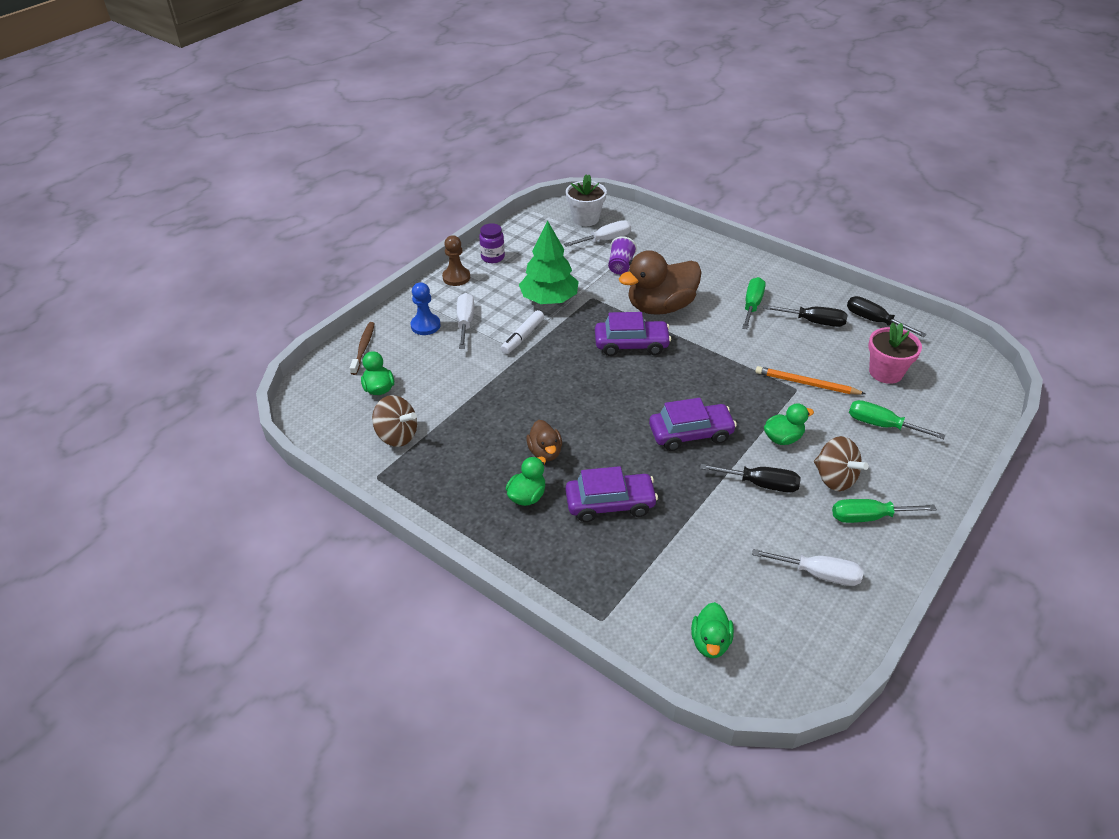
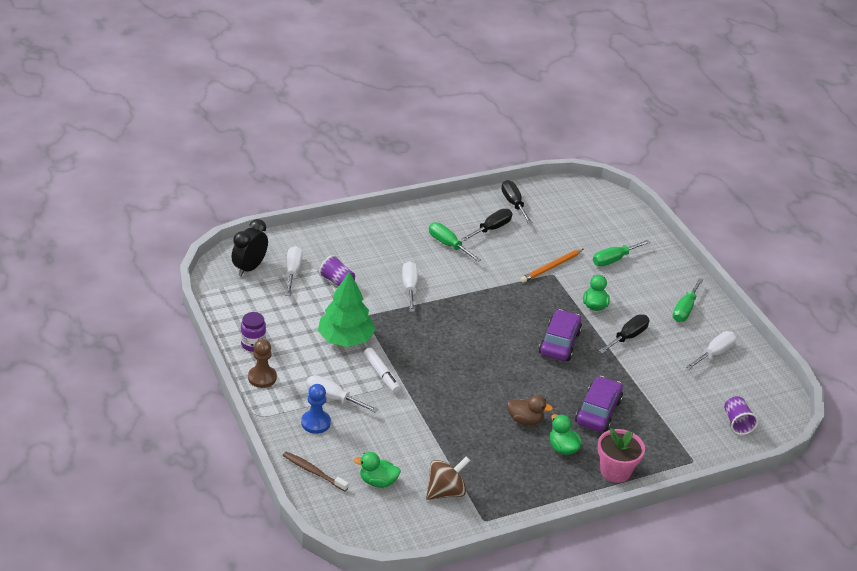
camera: 65 degrees left, 5 degrees down
(585, 219) = (249, 268): white flower pot -> black clock
(631, 344) = (441, 323): purple car -> none
(660, 307) = (409, 288): brown duck -> white screwdriver
(710, 642) = (737, 423): green duck -> purple cup
(834, 478) = (645, 304): brown spinning top -> none
(874, 321) = (513, 203): black screwdriver -> black screwdriver turned 90 degrees clockwise
(886, 372) = (568, 229): pink flower pot -> pink flower pot (615, 471)

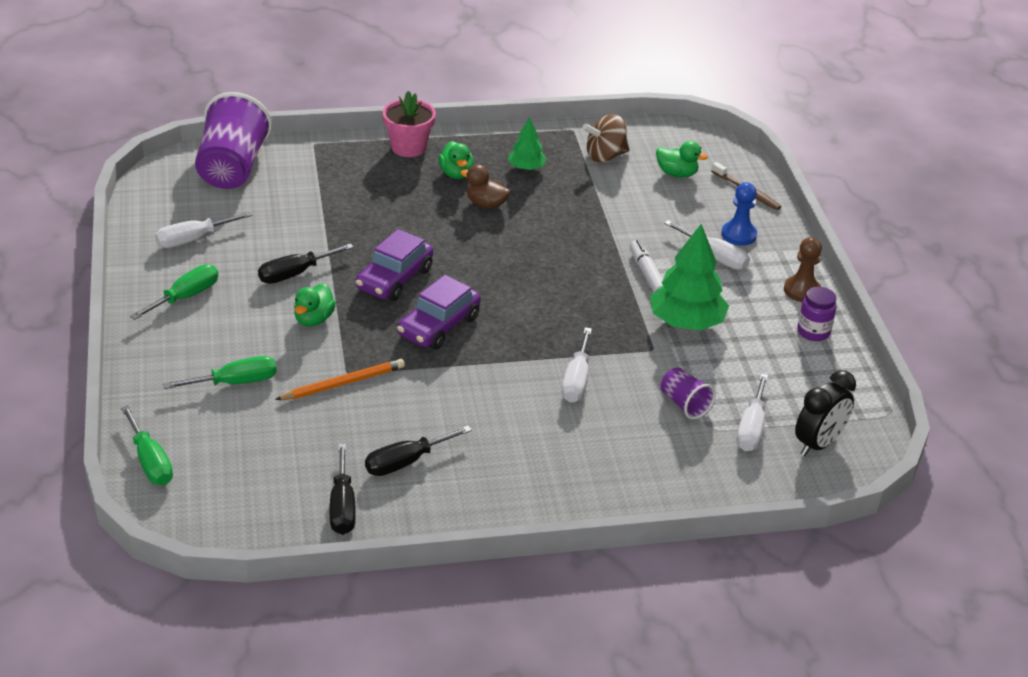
camera: 165 degrees left, 0 degrees up
(448, 245) = (491, 442): green screwdriver -> green screwdriver (150, 462)
(508, 465) = (526, 167): none -> green tree
(598, 411) = (392, 200): purple car -> purple car (439, 326)
(737, 423) = (232, 168): purple cup -> purple cup, size x2.05

